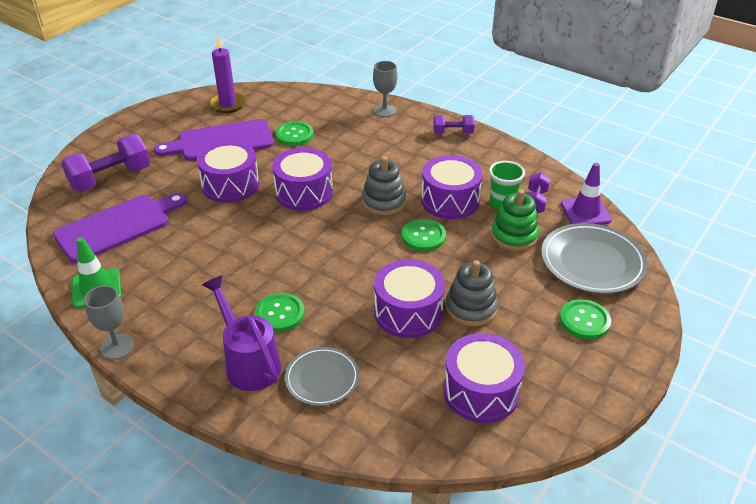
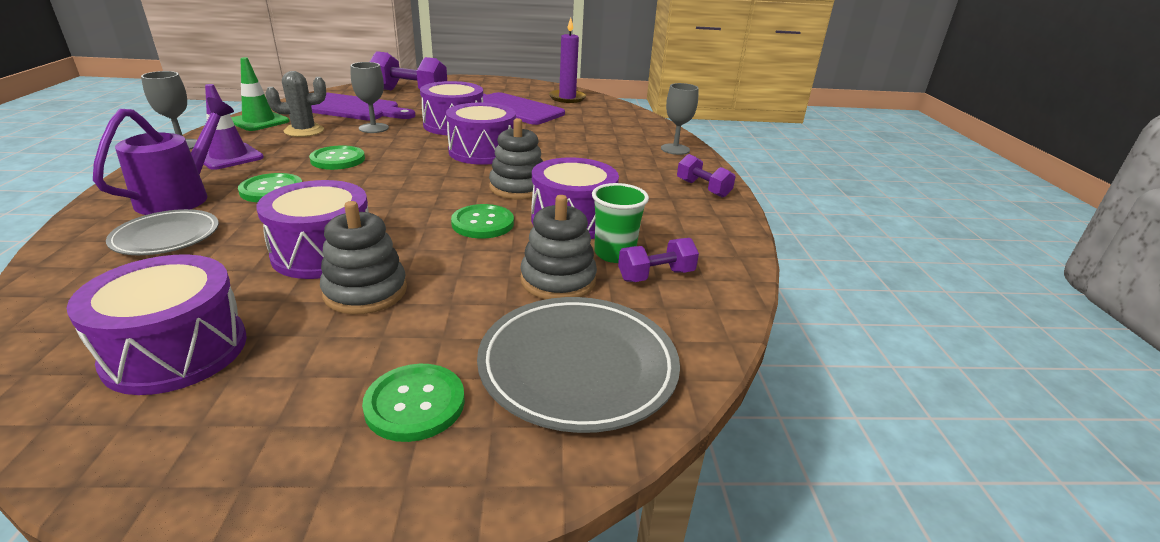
camera: 50 degrees right, 10 degrees down
(155, 268) = (304, 131): none -> grey cactus
(191, 228) = (373, 128): none -> grey goblet
(294, 135) = (566, 127): green button -> green button (338, 159)
(514, 236) = (558, 280): green stacking toy -> grey stacking toy
(585, 212) = (695, 323): purple traffic cone -> purple traffic cone (229, 157)

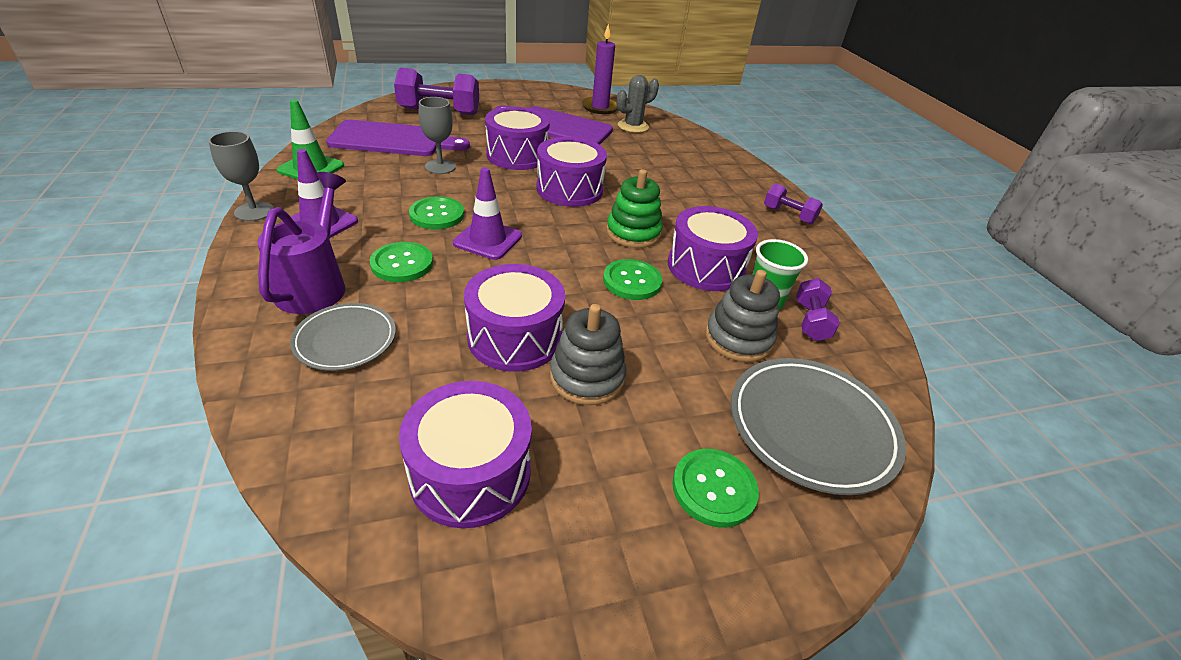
camera: 15 degrees left, 10 degrees up
(304, 131) = (371, 177): grey cactus -> grey cactus (633, 126)
(368, 180) = (488, 240): none -> purple traffic cone
(518, 188) = (633, 233): grey stacking toy -> green stacking toy
(656, 275) = (810, 321): purple dumbbell -> purple dumbbell turned 45 degrees counterclockwise
(675, 149) = (737, 168): grey goblet -> none

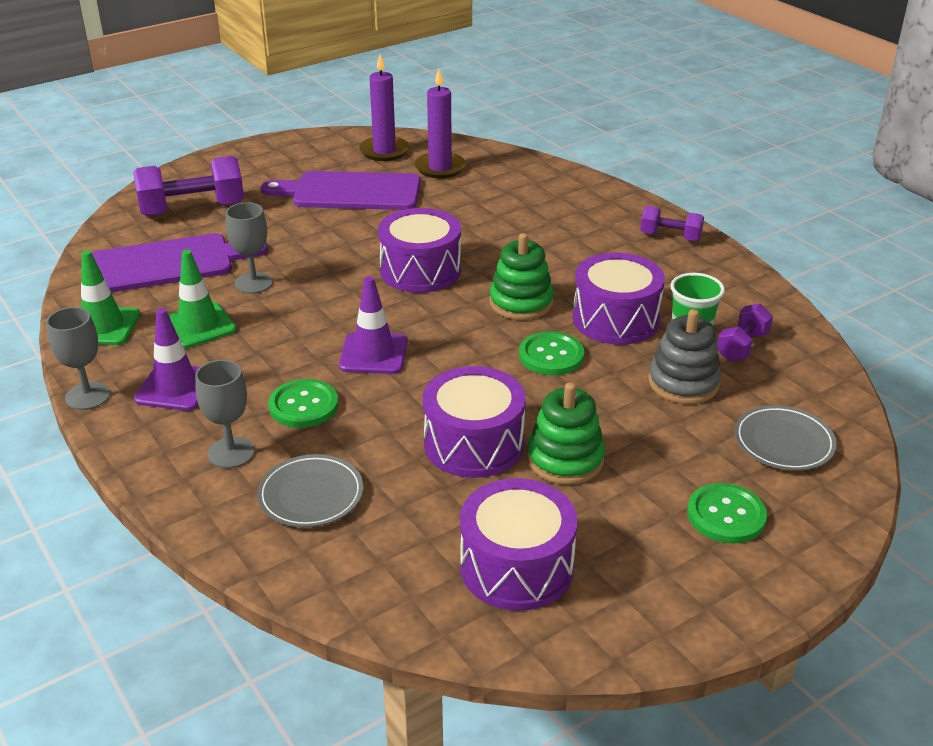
camera: 15 degrees left, 5 degrees down
(315, 284) = (231, 452): purple watering can -> grey goblet
(376, 185) = (199, 326): none -> green traffic cone
(437, 215) = (297, 342): green button -> none
(517, 155) = (332, 244): purple drum -> none
(587, 377) = (565, 459): grey stacking toy -> green stacking toy
(633, 126) = (440, 168): grey cactus -> purple candle
(810, 321) = (742, 346): purple dumbbell -> purple dumbbell turned 45 degrees clockwise
(811, 427) = (783, 442): grey plate -> grey plate, size x0.62

